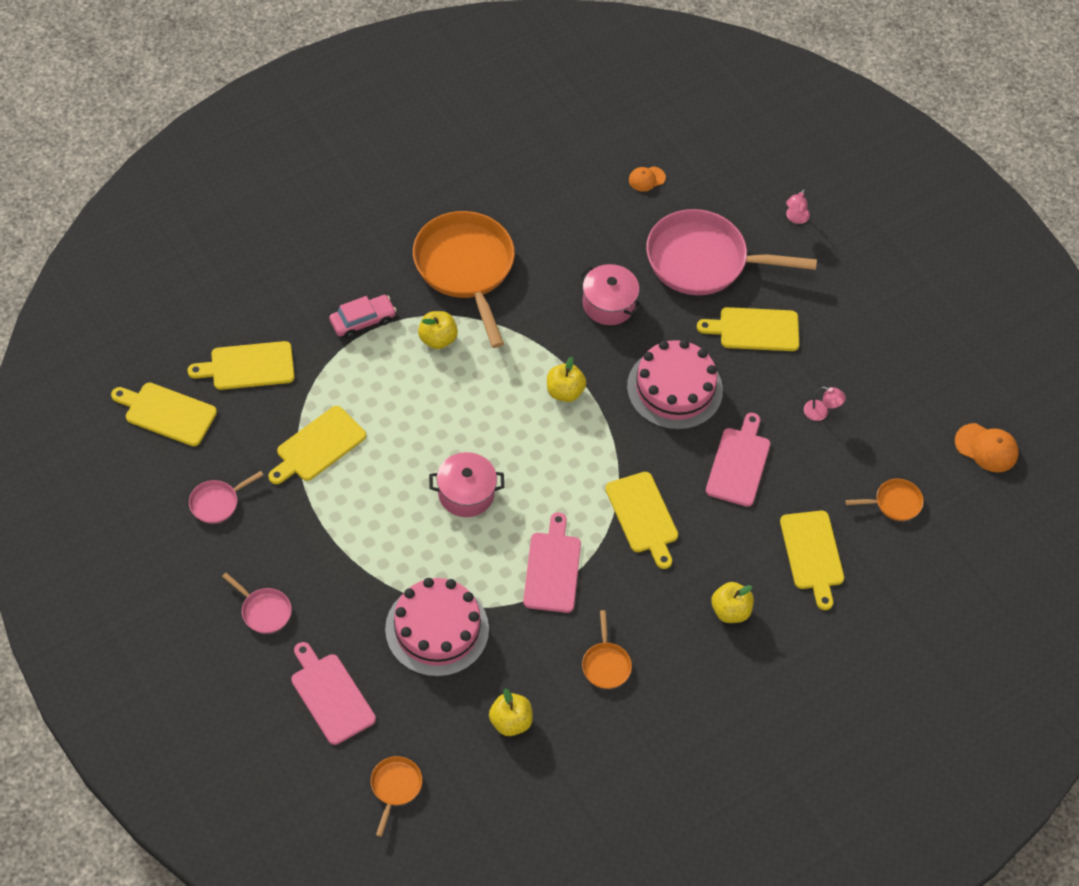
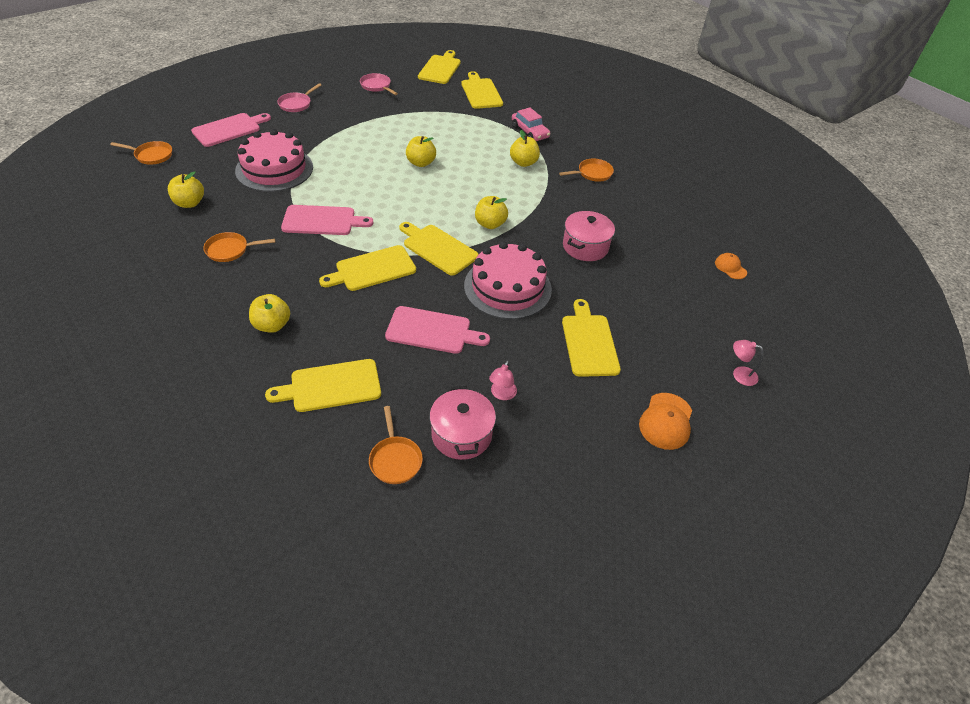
camera: 85 degrees right, 10 degrees down
(318, 446) = (423, 118): yellow cutting board -> yellow cutting board (438, 248)
(431, 456) = (421, 163): none -> yellow apple
(465, 268) = (592, 173): orange pan -> orange pan, size x0.44
(466, 493) = (389, 178): pink pot -> pink pot (461, 435)
(703, 260) = (656, 305): pink pan -> none
(986, 448) = (480, 562): orange cap -> orange cap (666, 421)

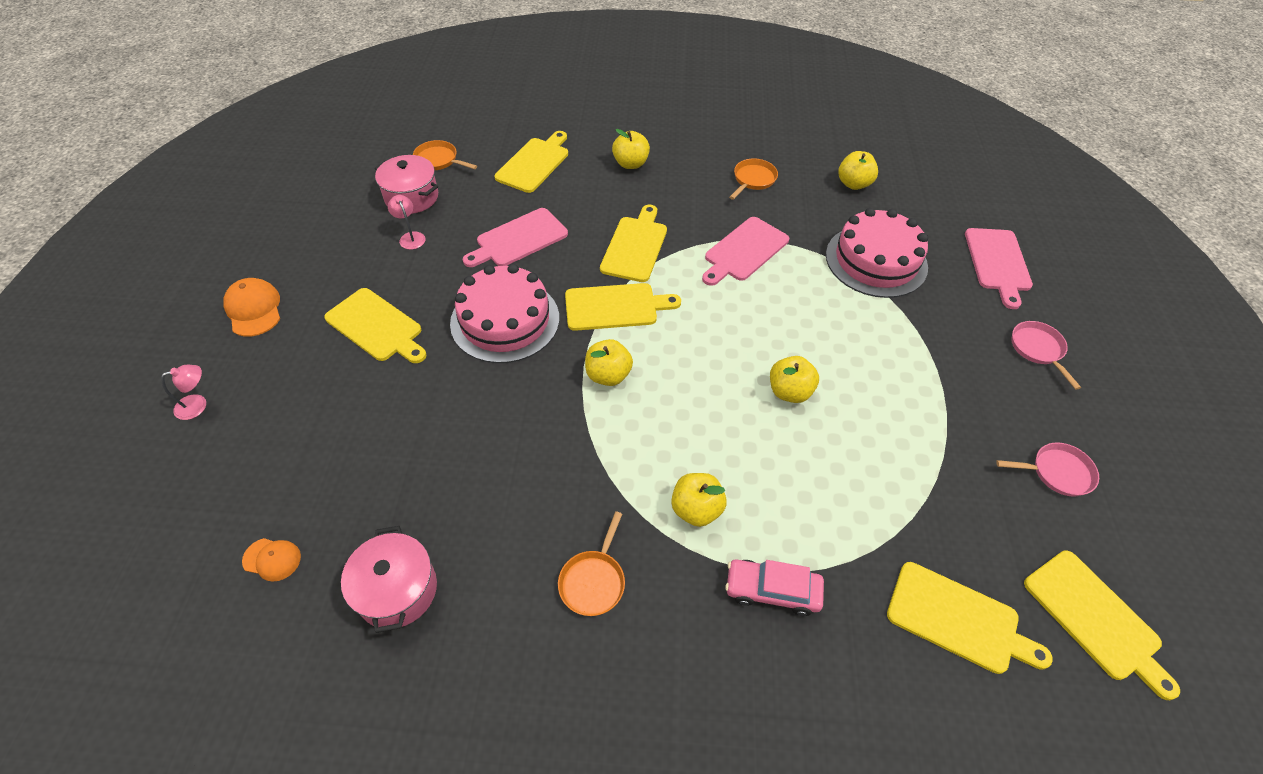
camera: 135 degrees right, 5 degrees up
(152, 155) = (969, 191): orange pan -> none
(585, 246) = (479, 434): pink pot -> pink pot (397, 590)

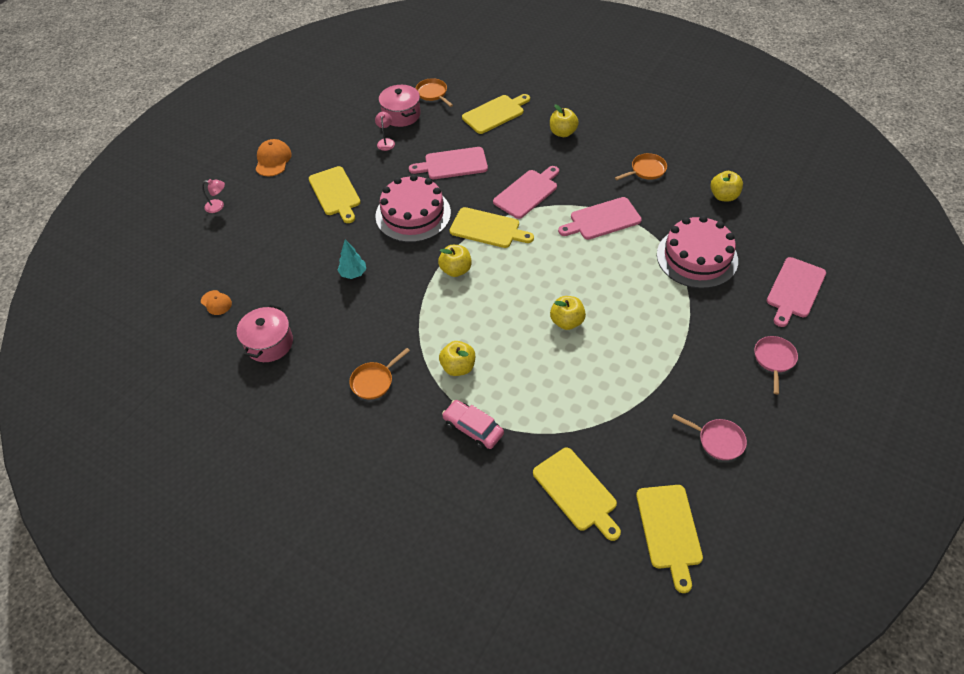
camera: 30 degrees right, 0 degrees up
(468, 431) = (353, 273): none -> turquoise tree
(635, 246) = (527, 192): yellow cutting board -> pink cutting board

